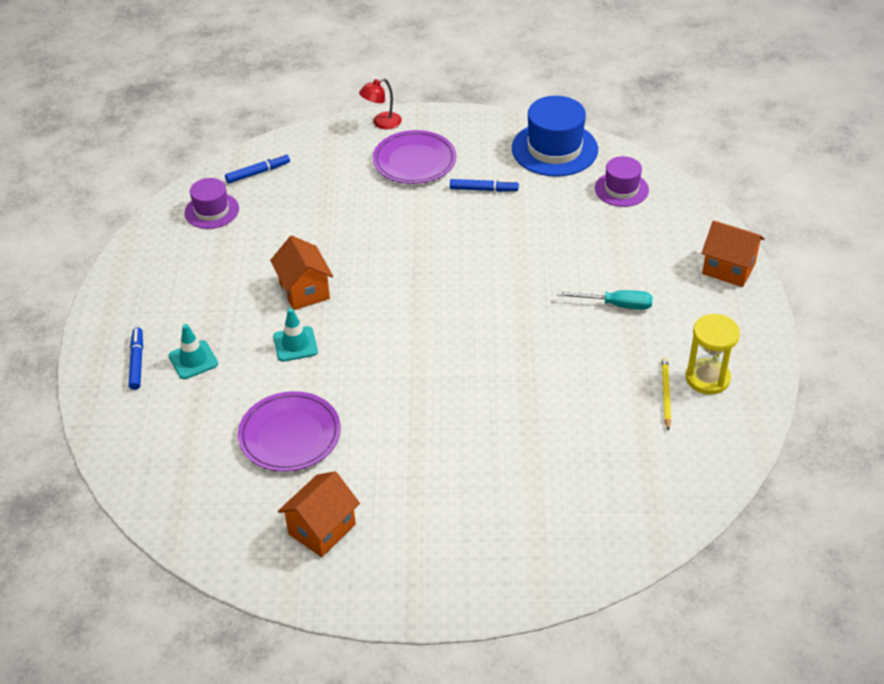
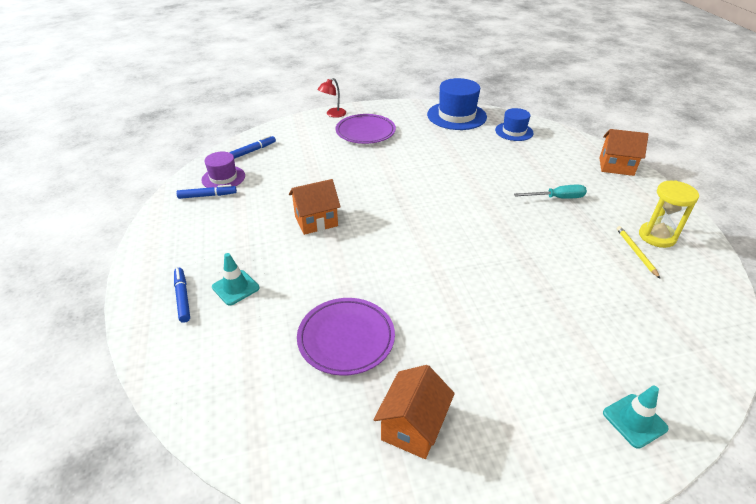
camera: 15 degrees left, 5 degrees down
(295, 344) = (323, 261): turquoise traffic cone -> turquoise traffic cone (634, 420)
(304, 291) = (316, 221): orange house -> orange house turned 75 degrees counterclockwise
(483, 189) = (422, 142): blue marker -> blue marker (207, 196)
(621, 189) = (514, 131): purple hat -> blue hat

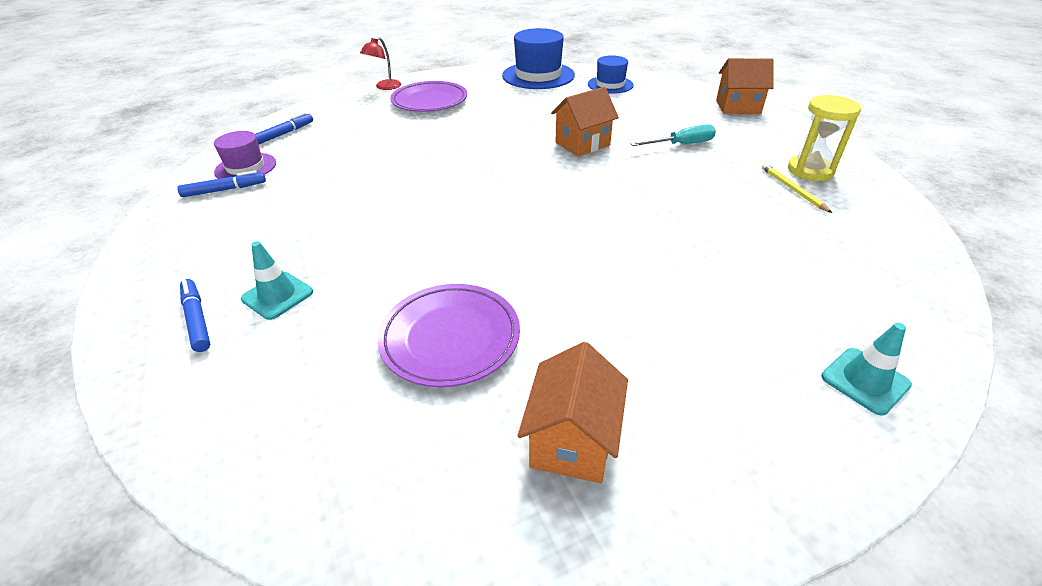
camera: 10 degrees left, 0 degrees up
(316, 221) = (382, 202): orange house -> orange house (582, 144)

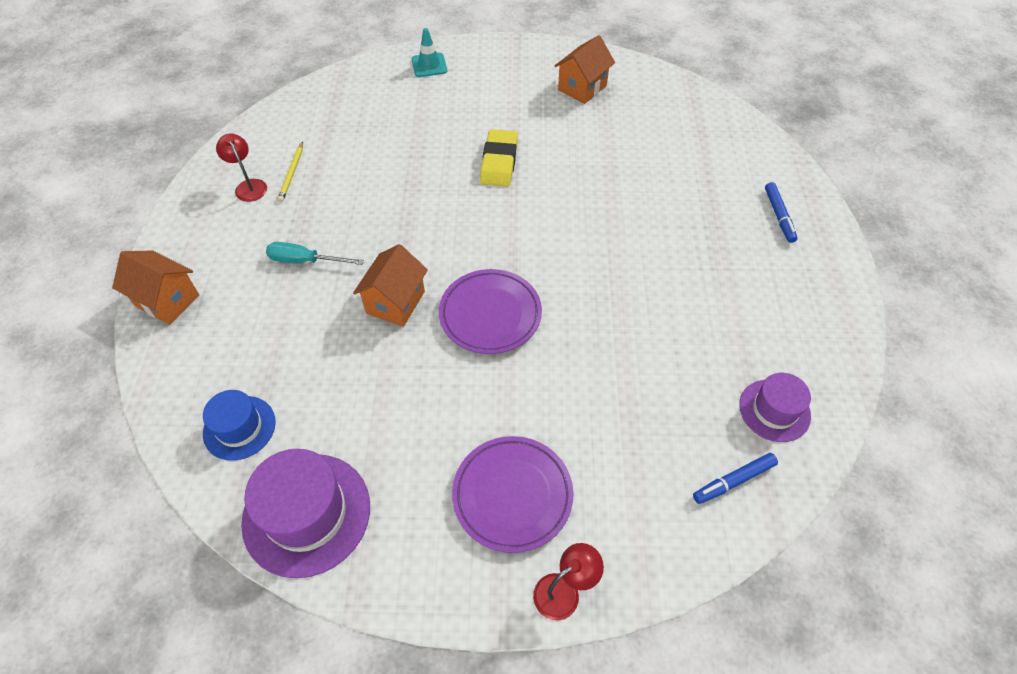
camera: 155 degrees left, 15 degrees up
(224, 190) = (790, 371): blue marker -> none
(277, 295) = (725, 216): turquoise traffic cone -> none
(450, 338) = (618, 150): purple plate -> purple plate (490, 314)
(538, 75) = (306, 513): blue hat -> purple hat
(582, 144) = (395, 302): orange house -> orange house turned 60 degrees counterclockwise
(600, 267) = (499, 162): none -> yellow eraser
(810, 170) = (249, 186): yellow hourglass -> red lamp

